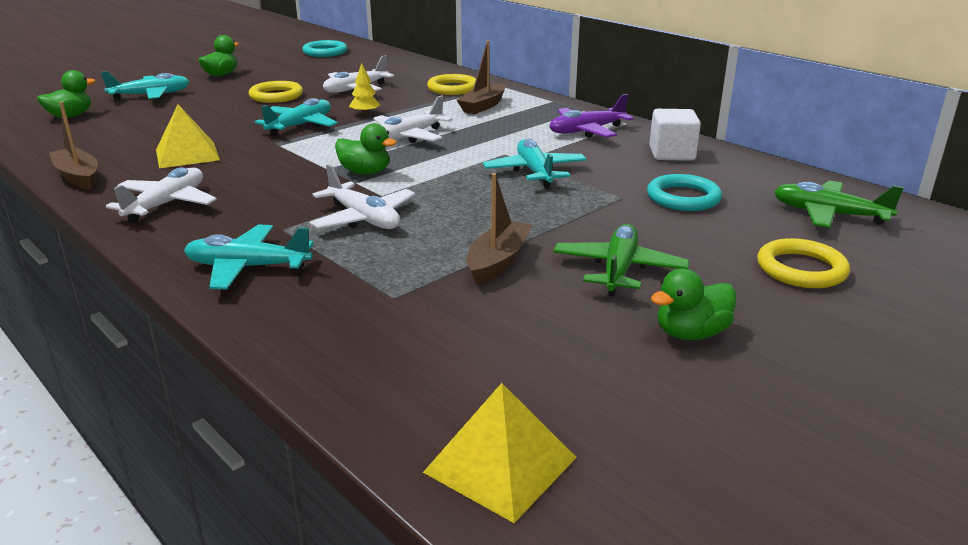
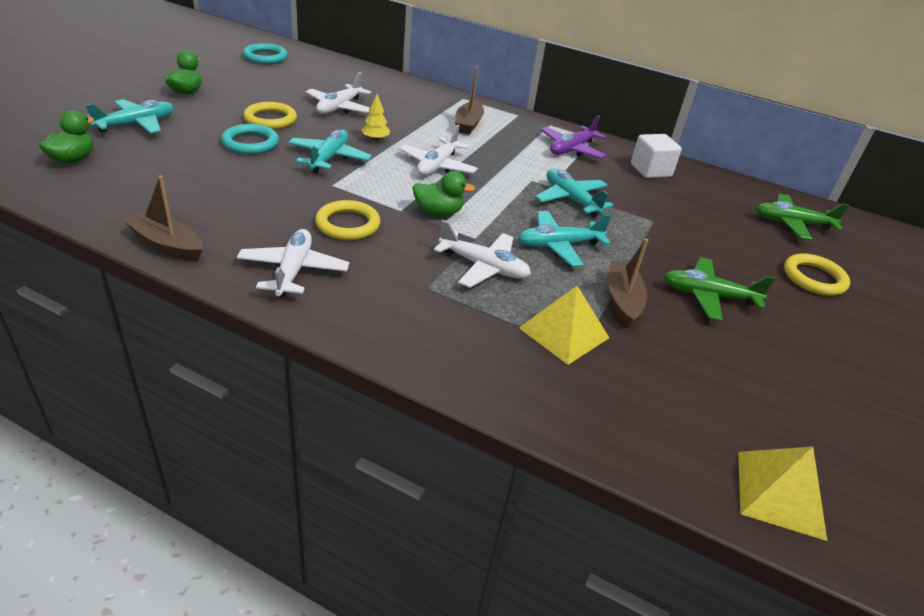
camera: 25 degrees left, 10 degrees up
(187, 154) = (253, 204): yellow pyramid -> yellow pyramid (564, 332)
(248, 267) = (437, 336): turquoise plane -> turquoise plane (558, 245)
(453, 88) = (425, 103): yellow ring -> yellow ring (348, 224)
(618, 270) = (708, 296): green plane -> green plane turned 75 degrees counterclockwise
(683, 198) = (693, 217): turquoise ring -> turquoise ring (250, 143)
(691, 333) = (796, 349): green duck -> none

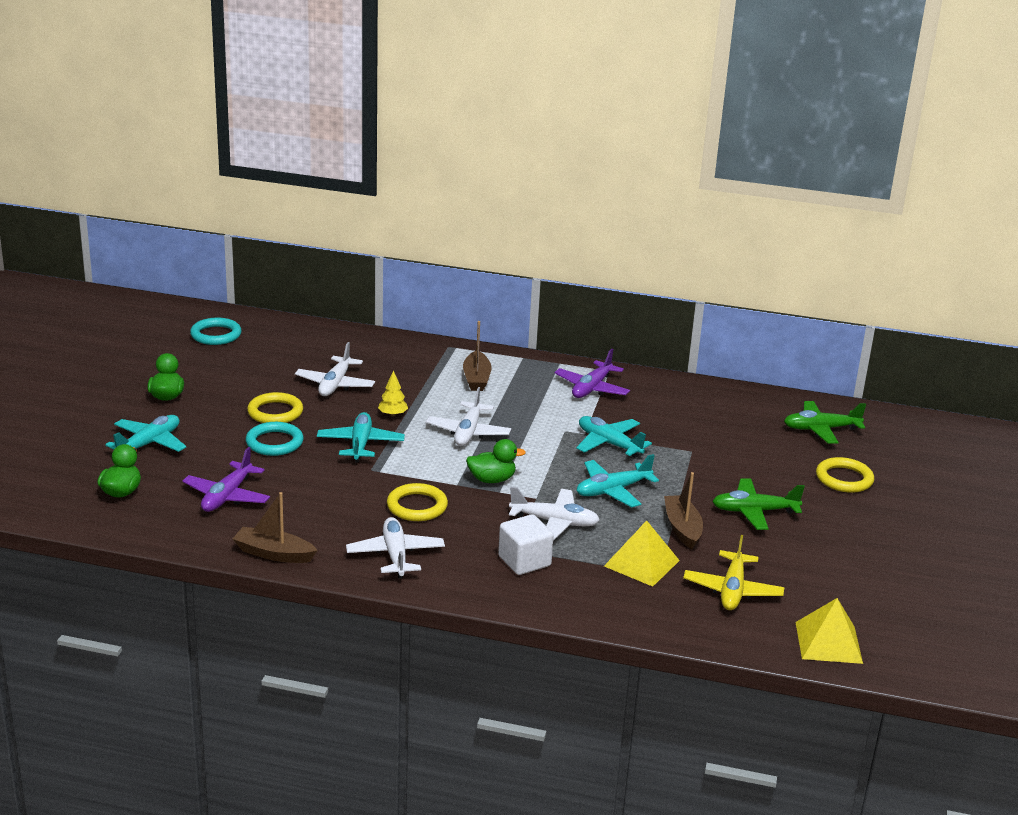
camera: 10 degrees left, 10 degrees down
(168, 181) = (227, 496): none -> purple plane
(650, 170) = (676, 398): white cube -> white cube (524, 561)
(664, 389) = (732, 590): none -> yellow plane

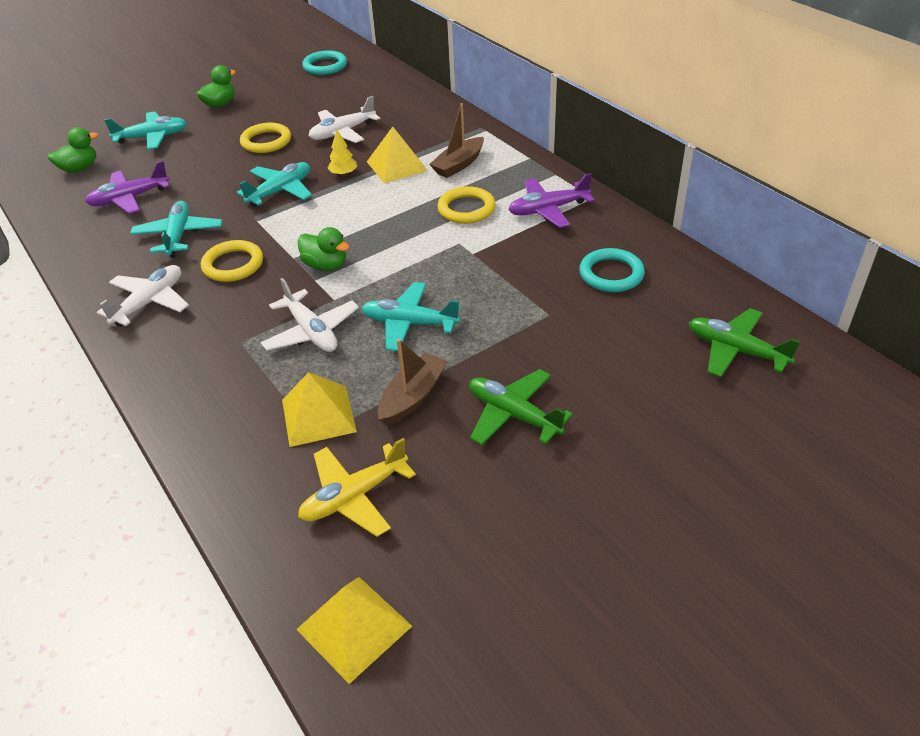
camera: 45 degrees right, 15 degrees up
(274, 442) = (226, 166): turquoise ring -> turquoise ring (611, 274)
(274, 554) = (80, 260): brown boat -> none
(427, 395) = (397, 166): none -> yellow pyramid
(468, 432) = (376, 212): white plane -> none
(524, 561) = (228, 359): white cube -> none
(609, 444) = (479, 273): turquoise plane -> turquoise plane (178, 236)
(844, 479) = (677, 425): yellow ring -> yellow ring (466, 209)

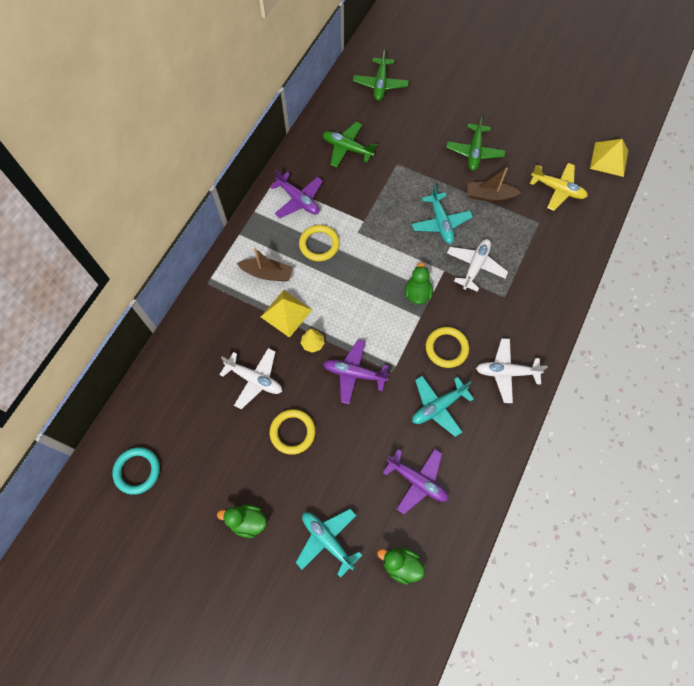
camera: 120 degrees left, 25 degrees up
(280, 191) = (354, 373): turquoise plane -> purple plane
(318, 415) = (526, 229): yellow pyramid -> none
(611, 274) = (347, 148): turquoise ring -> green plane

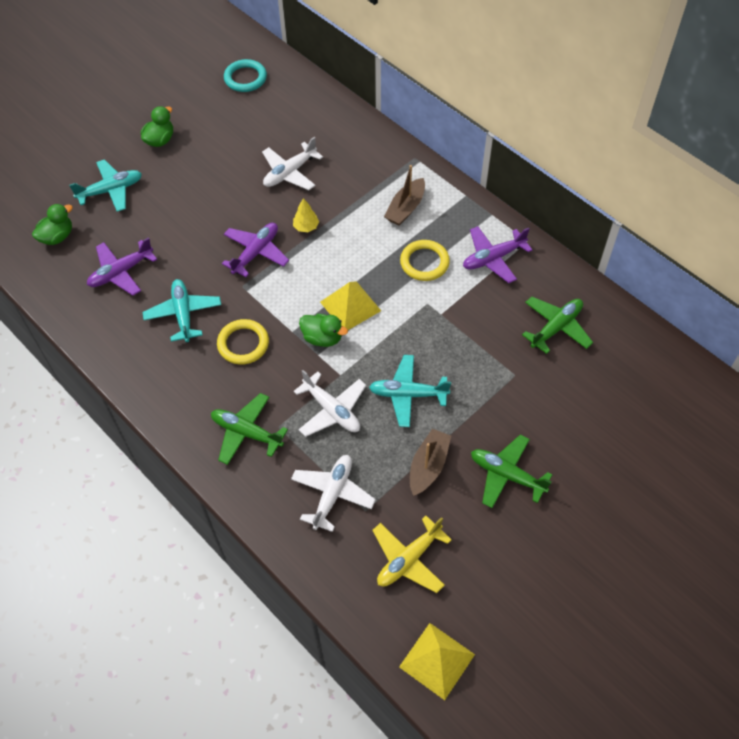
camera: 110 degrees right, 10 degrees down
(286, 313) = (351, 213): yellow pyramid -> yellow pyramid (350, 306)
(292, 432) = (222, 189): yellow ring -> none
(380, 84) = (659, 397): green plane -> green plane (246, 432)
(506, 372) = (187, 392): white plane -> white plane (332, 494)

